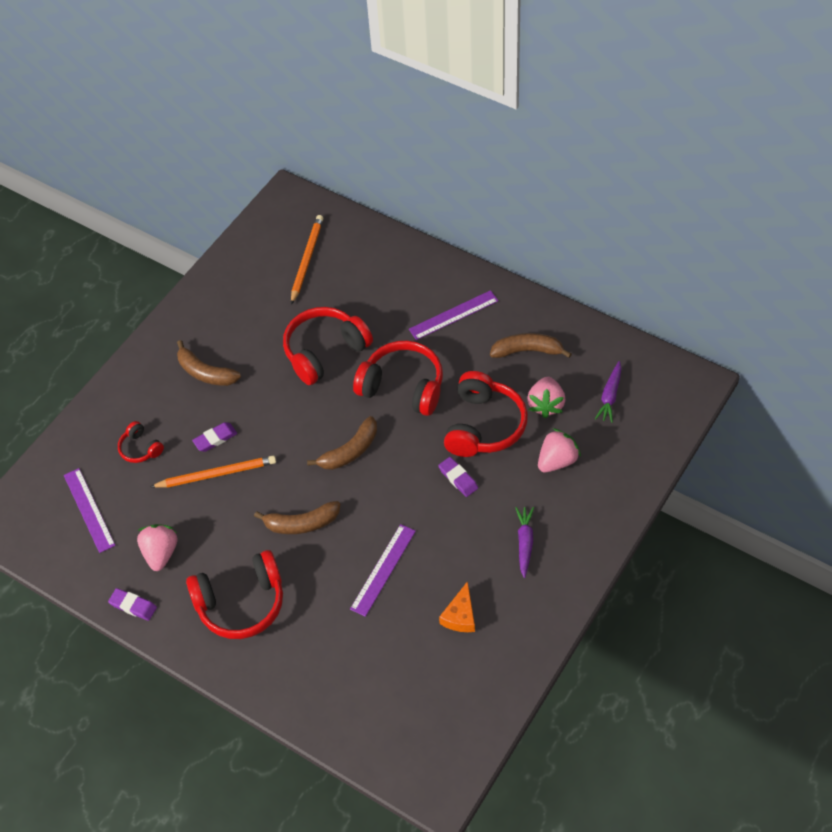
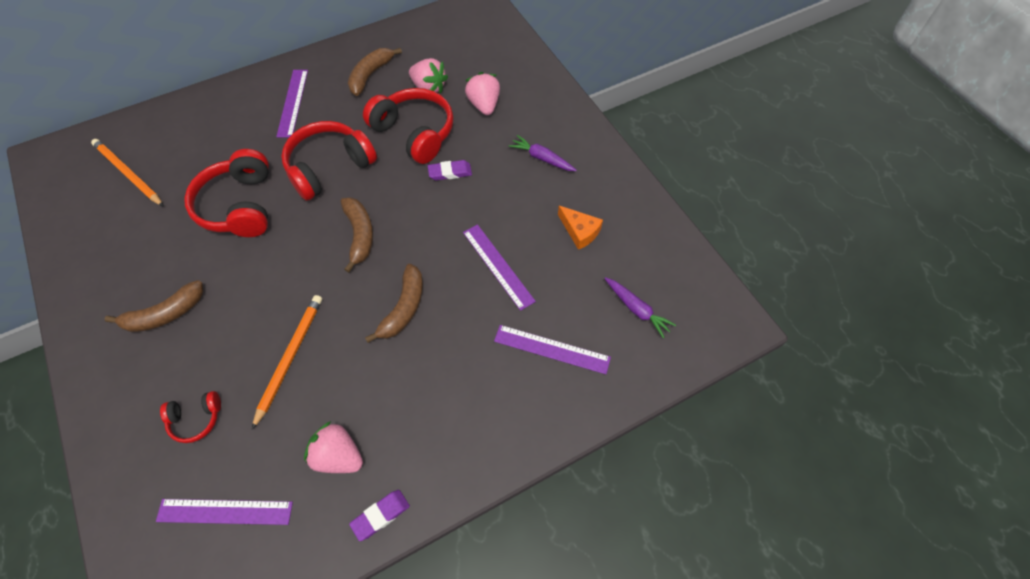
camera: 65 degrees left, 5 degrees up
(215, 439) = (249, 340): purple eraser -> none
(241, 603) = (451, 402): red headphones -> none
(327, 651) = (552, 349): none -> purple ruler
(610, 396) = (453, 50): purple carrot -> purple carrot (637, 309)

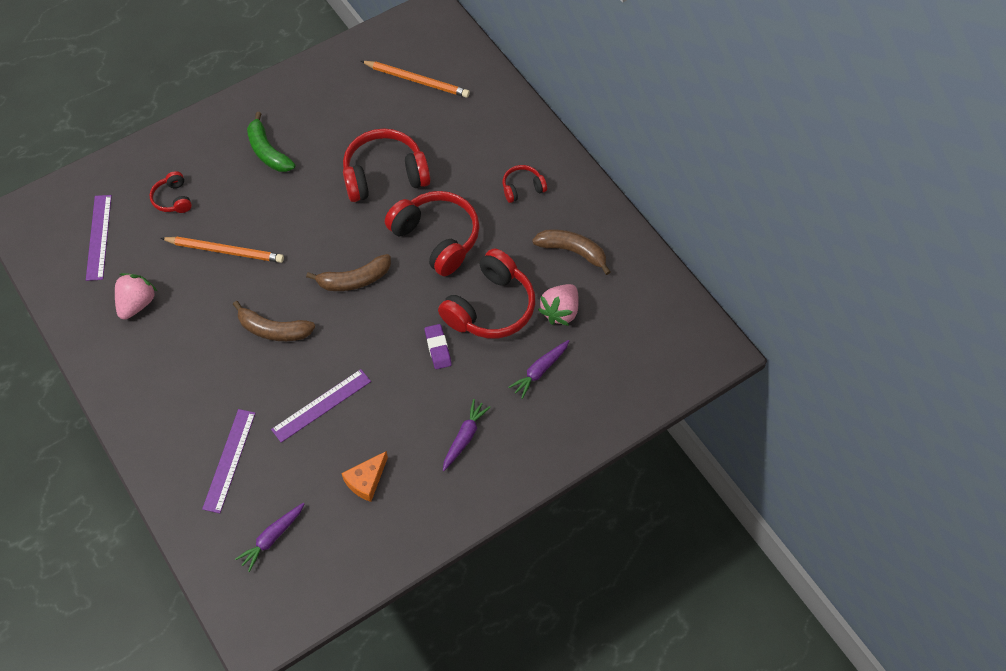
camera: 85 degrees right, 0 degrees up
(128, 174) = (417, 80): orange pencil -> orange pencil turned 75 degrees clockwise
(165, 314) = (268, 151): brown banana -> green banana
(293, 102) = (522, 188): purple ruler -> red headphones
(380, 515) = (87, 342): purple eraser -> none
(484, 105) = (540, 371): pink strawberry -> purple carrot

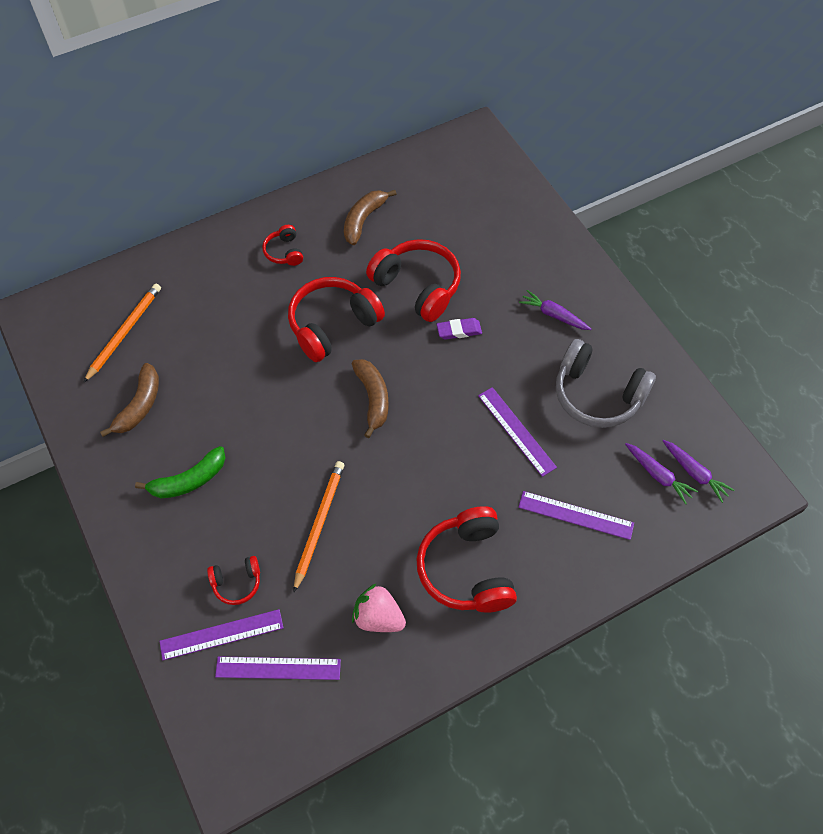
camera: 85 degrees left, 0 degrees up
(129, 195) = (221, 634): none -> purple ruler
(273, 330) = (426, 474): brown banana -> brown banana (140, 405)
(366, 480) = (597, 394): orange cheese -> grey headphones
(385, 175) = (246, 367): red headphones -> red headphones (467, 569)
(540, 371) = (488, 254): purple carrot -> purple carrot (695, 473)
(560, 311) = (427, 234): pink strawberry -> none

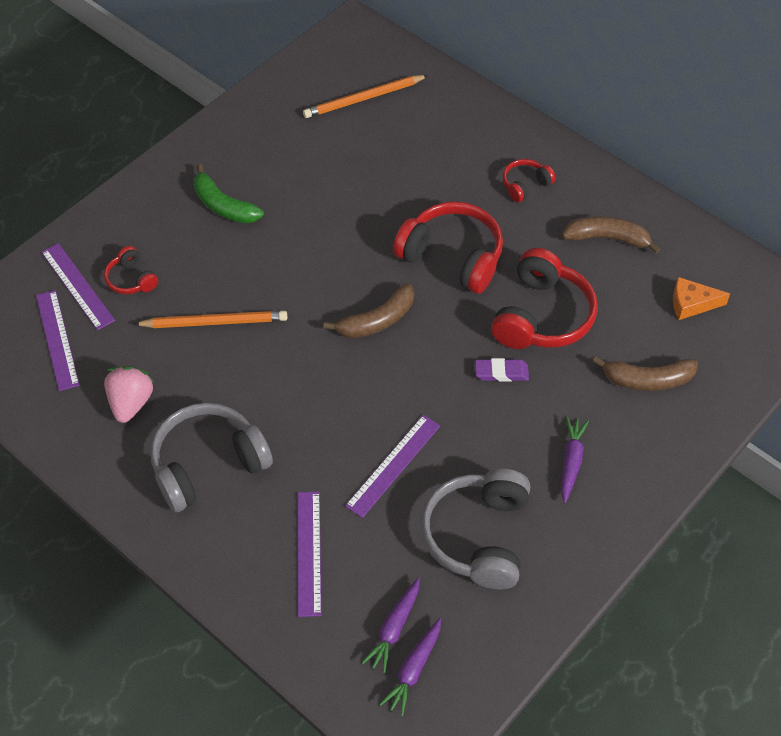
camera: 70 degrees right, 5 degrees down
(124, 332) = (363, 99): orange pencil -> orange pencil turned 150 degrees clockwise
(140, 405) = (288, 140): brown banana -> brown banana (647, 380)
(446, 194) = (691, 304): none -> orange cheese
(459, 330) = (501, 372): purple eraser -> purple eraser turned 60 degrees counterclockwise
(467, 569) = (208, 465): red headphones -> grey headphones

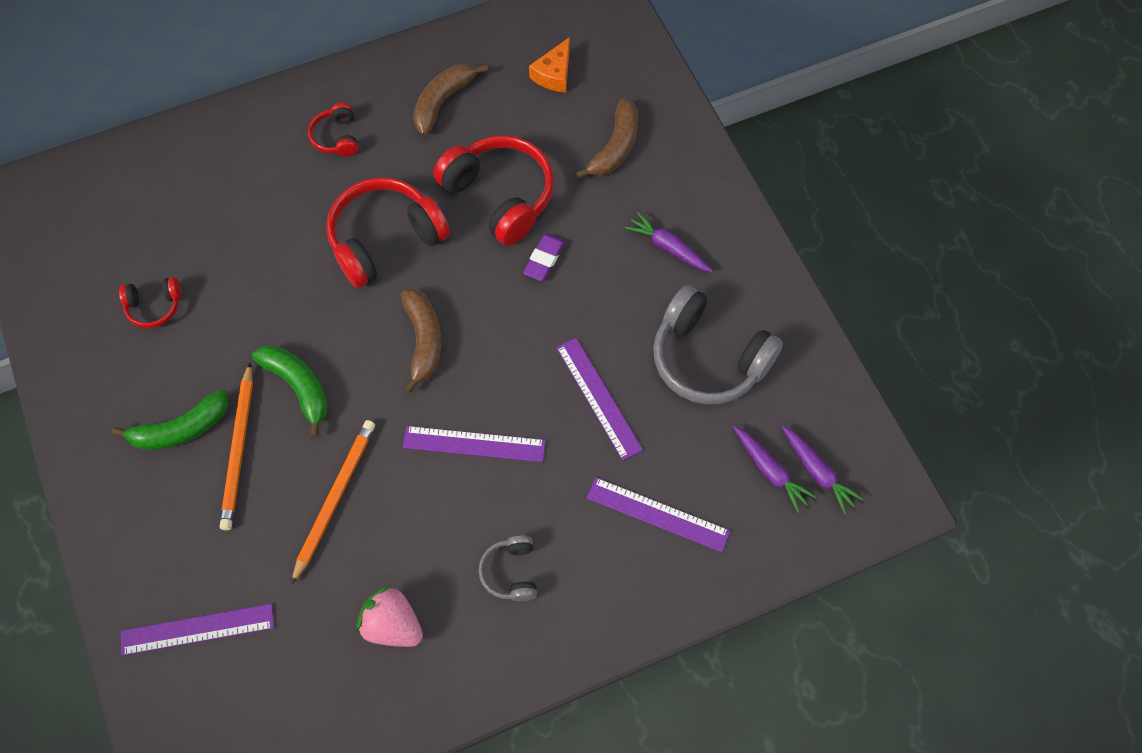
camera: 65 degrees left, 10 degrees up
(57, 339) = (261, 678): purple ruler -> purple ruler (474, 444)
(131, 279) = (224, 565): red headphones -> red headphones (154, 306)
(208, 465) = (511, 572): grey headphones -> grey headphones, size x0.50
(294, 259) = (298, 387): none -> green banana
(363, 99) = (124, 229): orange pencil -> orange pencil (239, 449)

